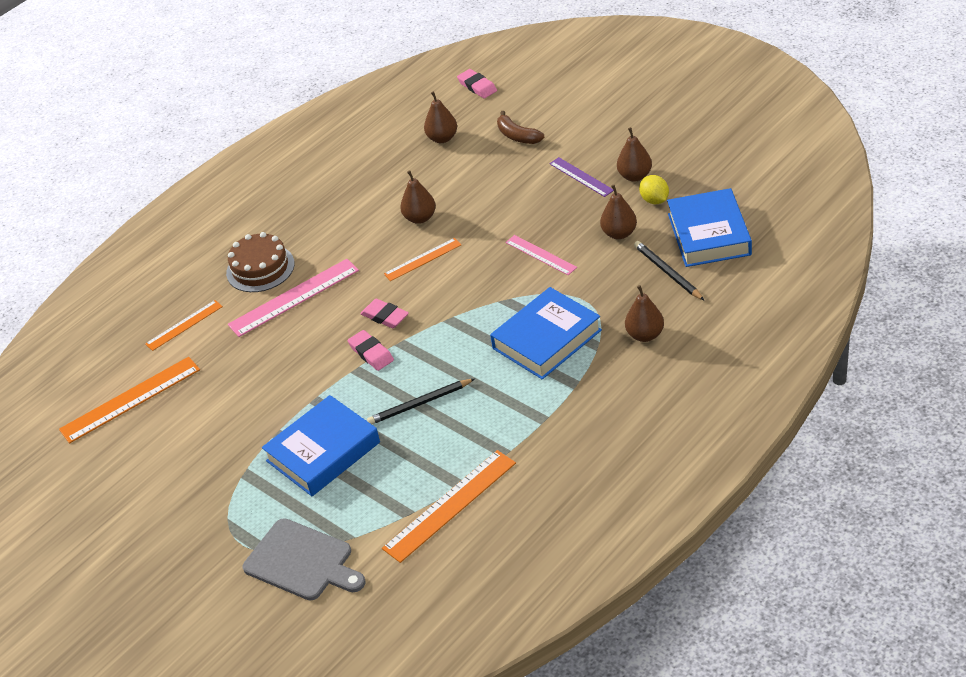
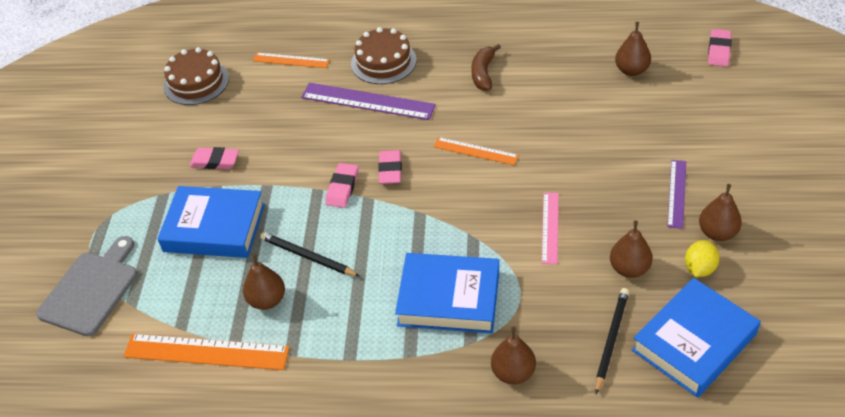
camera: 50 degrees right, 5 degrees up
(130, 399) = (196, 82): orange ruler -> brown cake
(246, 423) = (215, 161): none -> pink eraser
(294, 297) = (367, 101): pink ruler -> purple ruler
(302, 562) = (91, 290): grey cutting board -> grey cutting board turned 150 degrees counterclockwise
(420, 218) = (522, 118): brown pear -> brown pear (267, 300)
(517, 136) = (684, 116): brown banana -> brown banana (483, 73)

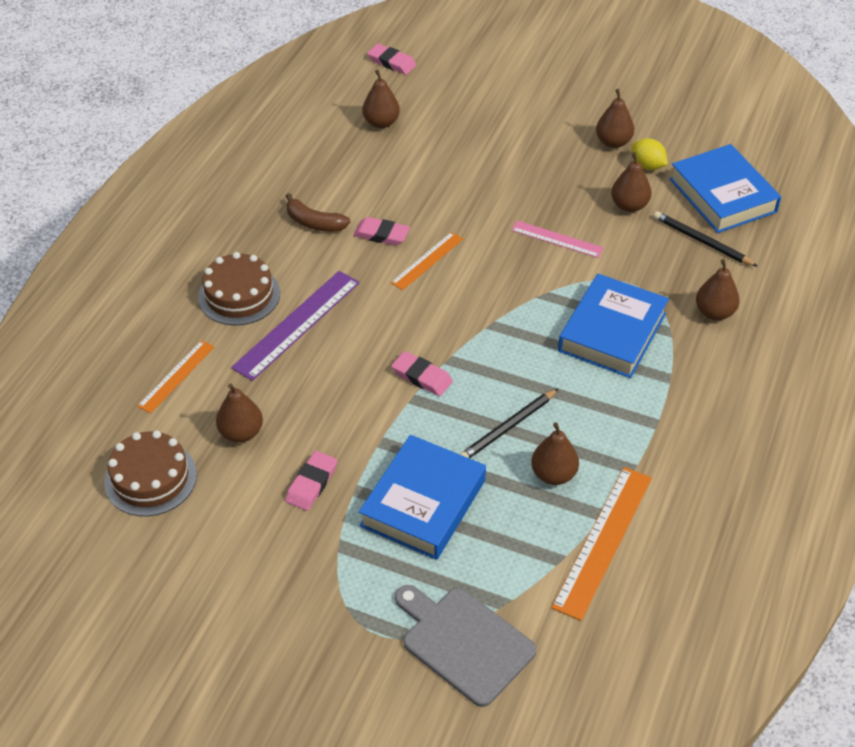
camera: 75 degrees left, 0 degrees up
(250, 110) = (241, 433): none -> brown pear
(390, 170) = (416, 332): pink eraser -> pink eraser (381, 235)
(676, 193) = (556, 149): purple ruler -> none

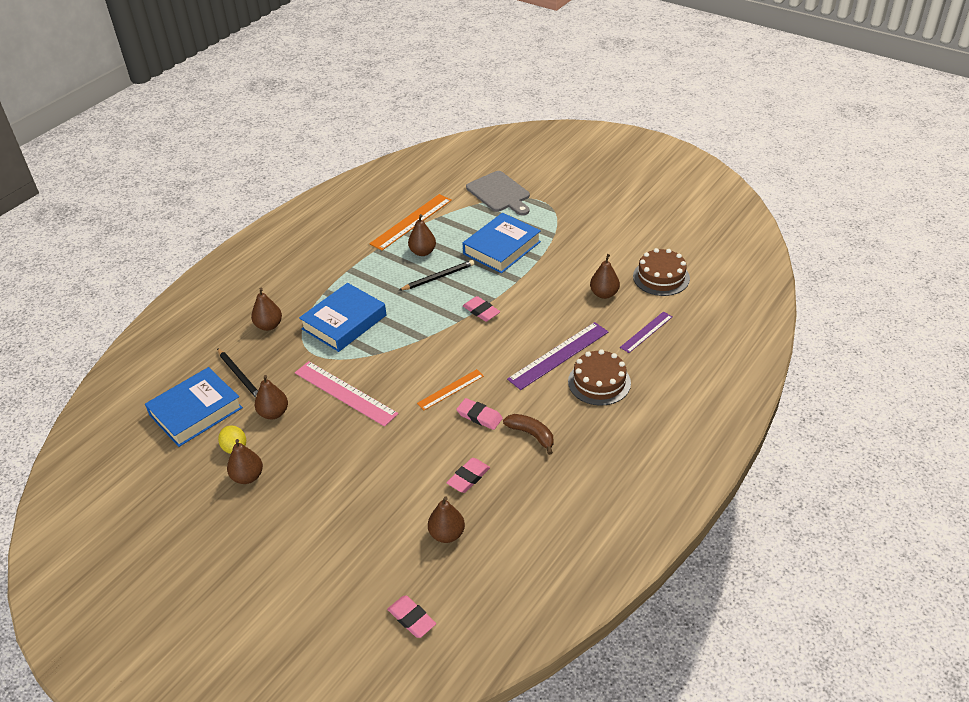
camera: 165 degrees left, 5 degrees down
(176, 376) = (646, 332): orange ruler -> purple ruler
(312, 483) = (564, 264): pink eraser -> pink eraser (468, 477)
(557, 239) = (345, 393): pink ruler -> pink ruler, size x1.67
(722, 195) = (196, 411): blue book -> blue book turned 60 degrees clockwise

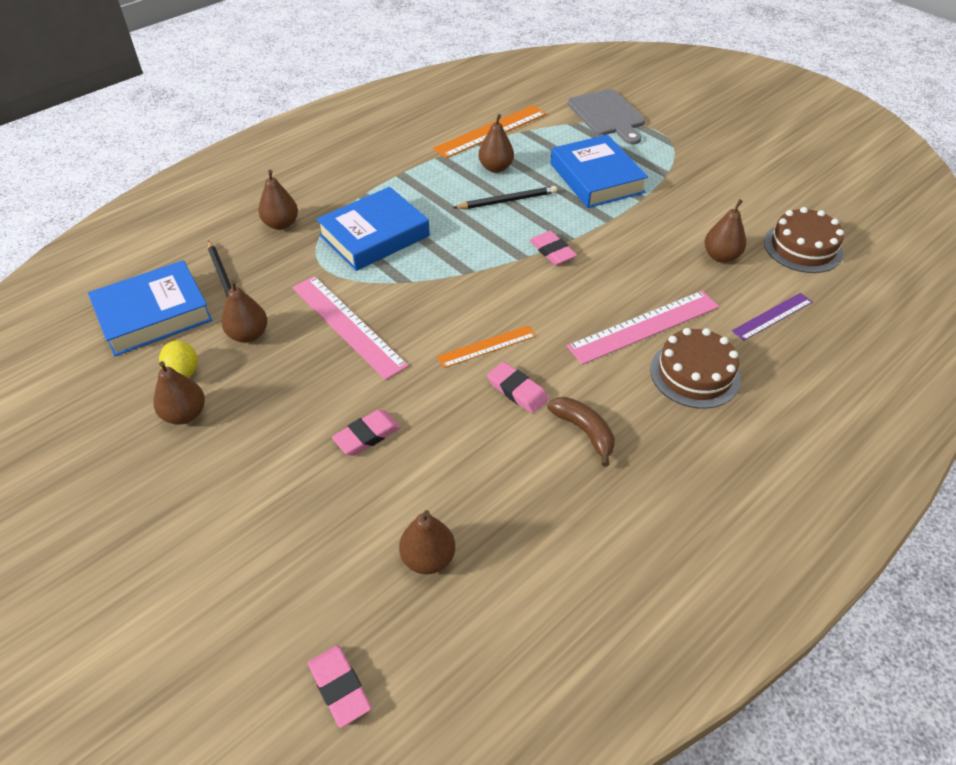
camera: 10 degrees right, 5 degrees up
(468, 477) = (480, 477): pink eraser -> pink eraser (367, 435)
(502, 248) = (596, 178): blue book -> blue book turned 75 degrees counterclockwise
(558, 355) = (644, 326): purple ruler -> pink ruler

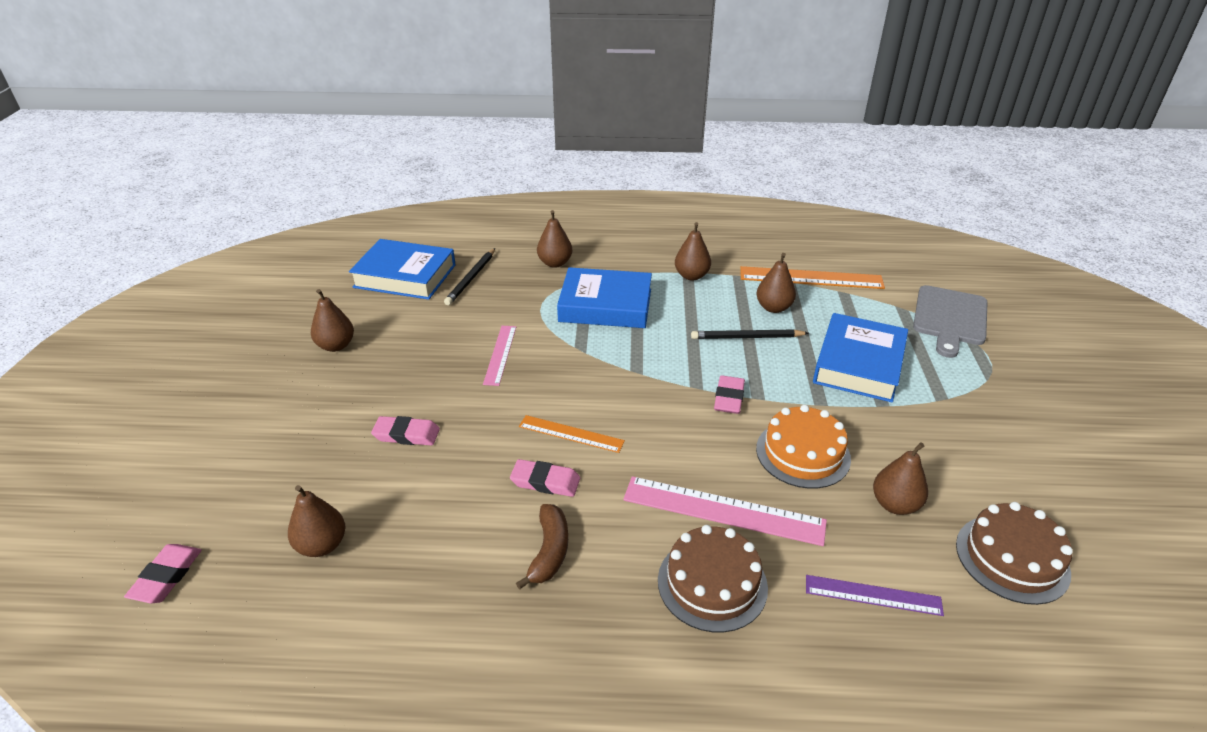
camera: 45 degrees right, 10 degrees down
(183, 372) = (371, 320): yellow lemon -> none
(248, 335) = (435, 321): brown pear -> brown pear (691, 276)
(348, 325) = (500, 354): pink ruler -> pink ruler, size x0.60
(507, 200) = (747, 337): black pencil -> black pencil turned 150 degrees clockwise
(517, 390) = (545, 481): pink eraser -> pink eraser turned 75 degrees counterclockwise
(639, 259) = (803, 453): none -> orange cake

